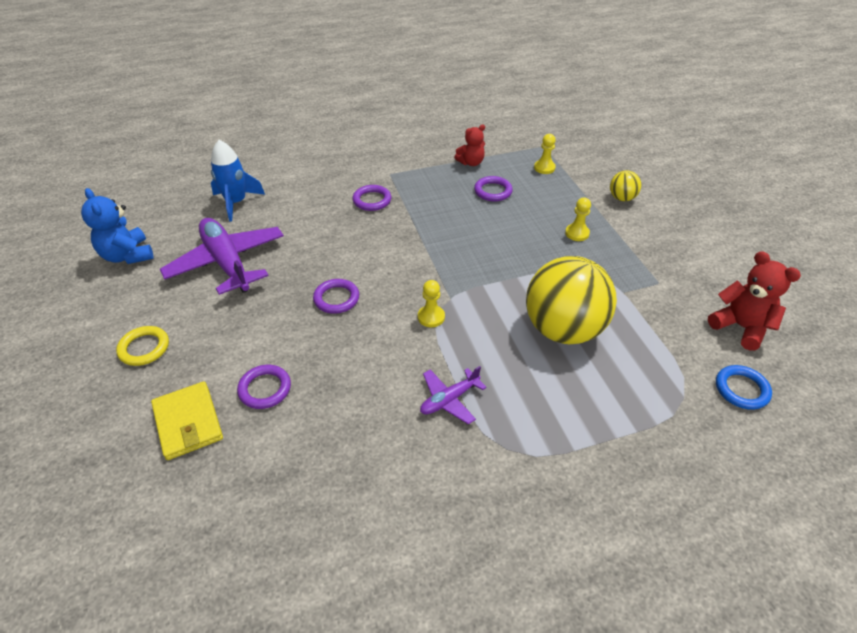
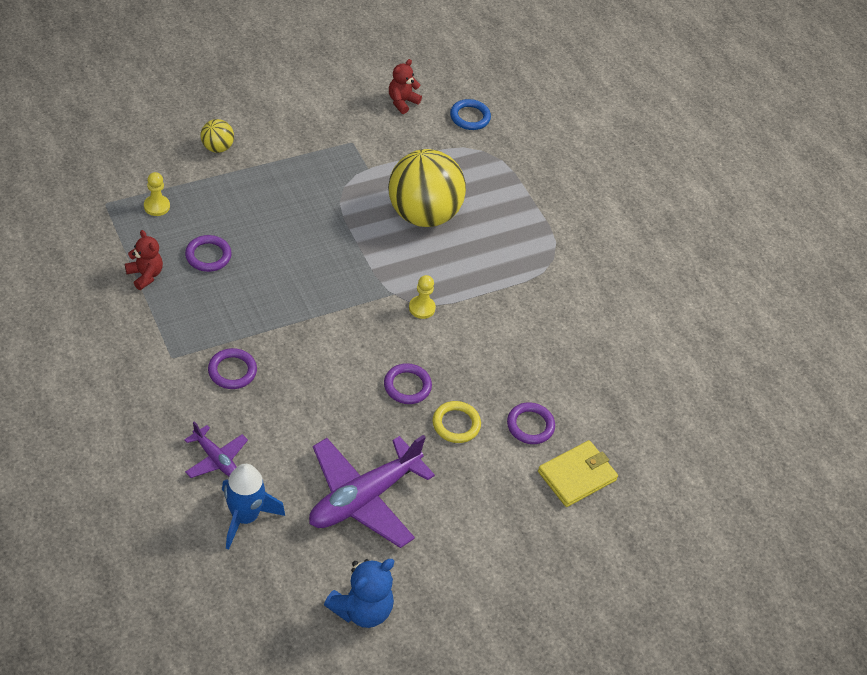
camera: 105 degrees left, 5 degrees up
(144, 348) = (501, 540): yellow ring -> yellow ring (456, 424)
(449, 399) = (515, 293): purple plane -> purple plane (216, 459)
(577, 233) = (282, 190): yellow pawn -> none
(740, 327) = (402, 102): red teddy bear -> red teddy bear, size x0.67

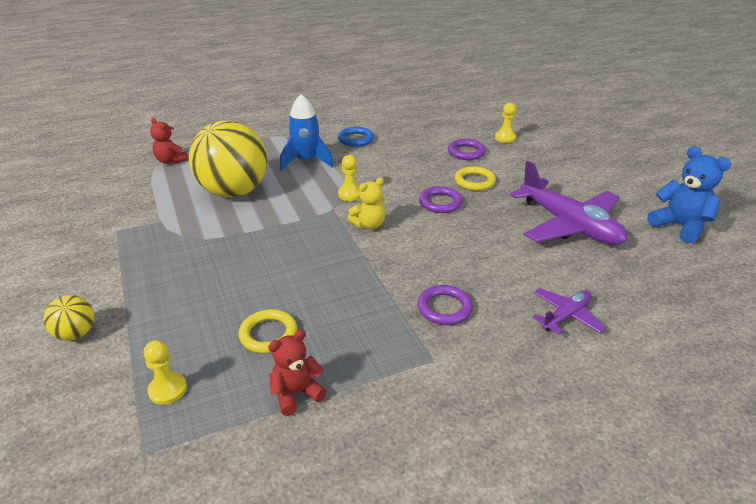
camera: 80 degrees left, 15 degrees down
(208, 256) = (268, 334): purple ring -> yellow ring
(245, 517) = (626, 293): blue rocket -> blue rocket (306, 161)
(363, 322) = (369, 225): none -> yellow teddy bear
(402, 102) = (72, 200): red teddy bear -> red teddy bear (171, 161)
(470, 117) = (115, 166): blue ring -> blue ring (356, 139)
(577, 475) = (505, 138): yellow wallet -> yellow pawn

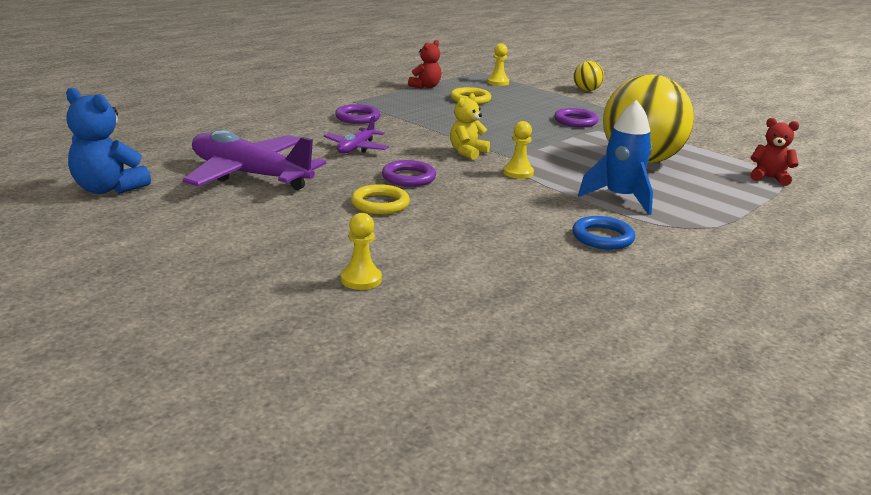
camera: 155 degrees right, 10 degrees down
(466, 152) = (415, 242): purple ring -> purple ring (575, 121)
(565, 316) = (259, 122): purple plane -> purple plane (356, 148)

